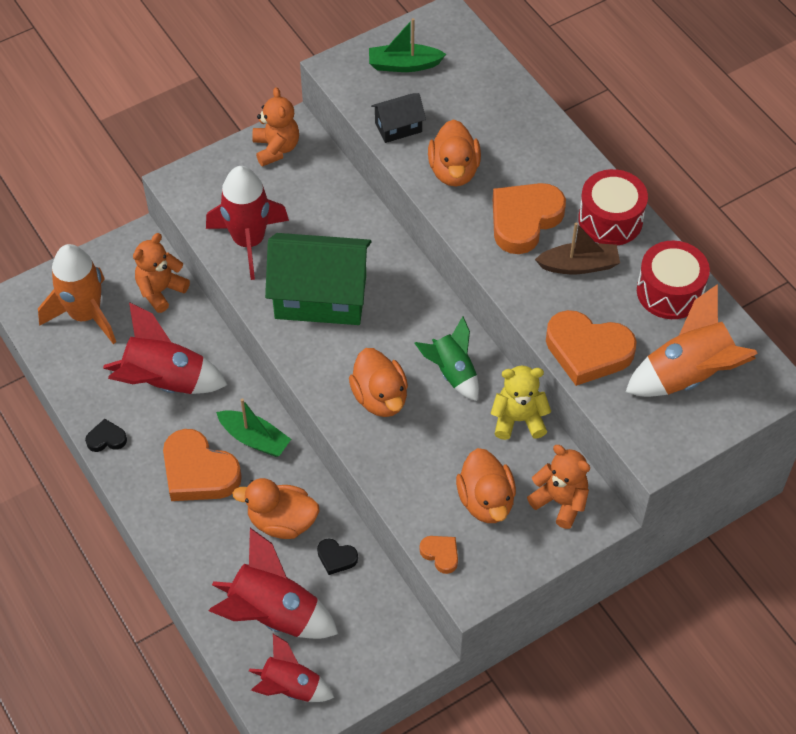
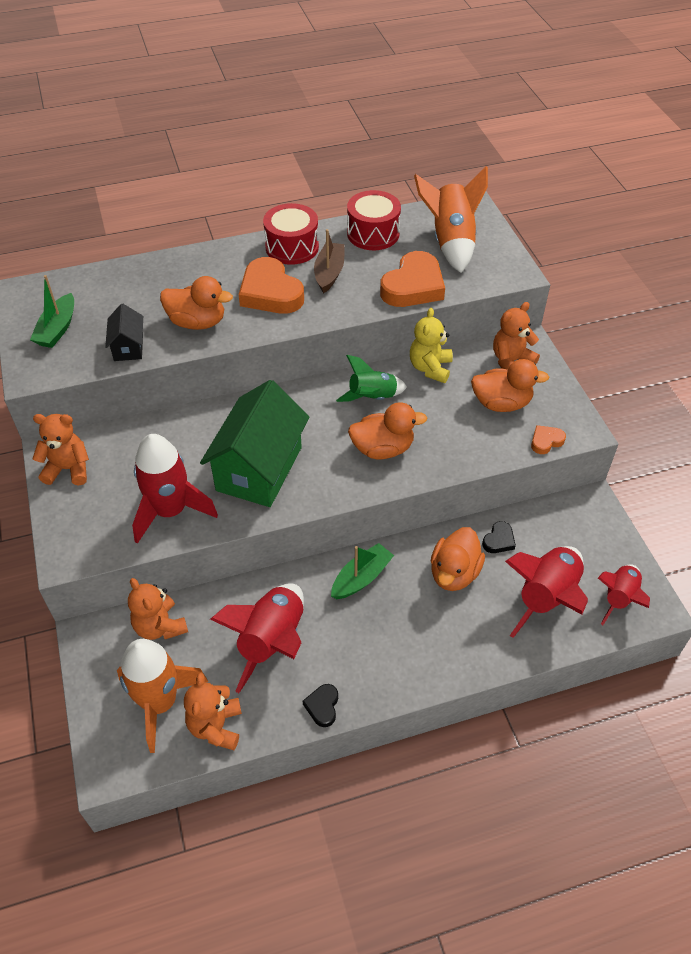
camera: 75 degrees left, 5 degrees down
(71, 362) = (216, 726): none -> orange teddy bear
(198, 472) = (384, 630): orange heart -> none

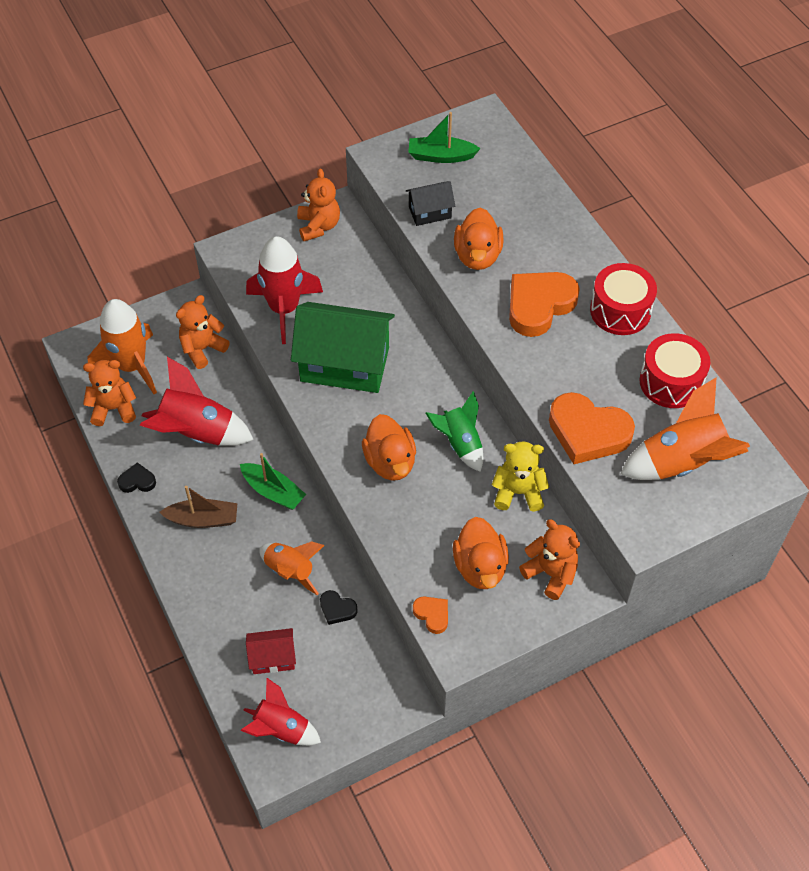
camera: 80 degrees right, 5 degrees up
(329, 273) = (586, 351): brown boat -> brown boat (203, 519)
(454, 573) = (290, 571): orange duck -> orange rocket
(546, 597) = (273, 658): red rocket -> red house

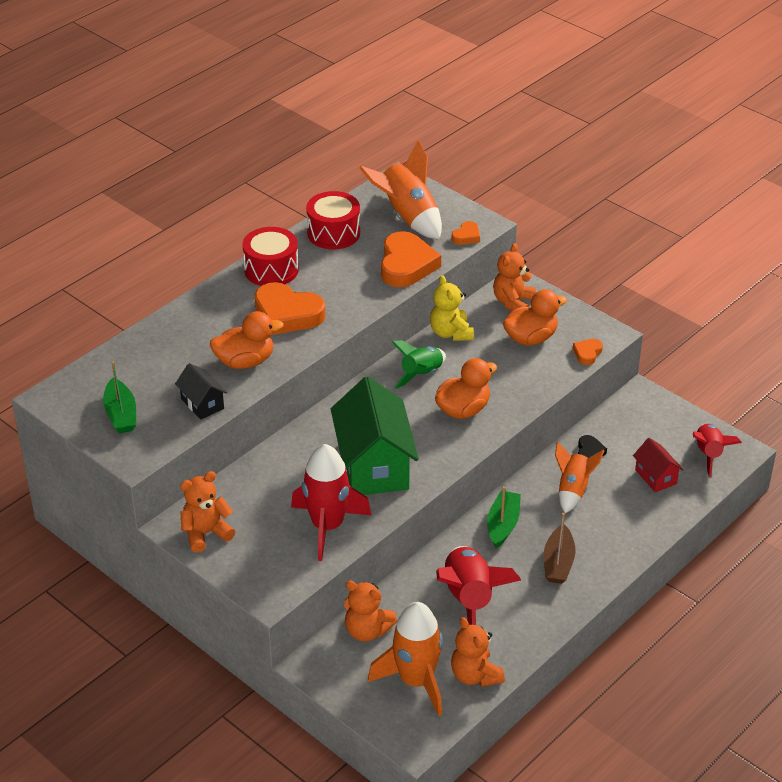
camera: 110 degrees left, 15 degrees down
(137, 481) = (546, 624): black heart -> none
(203, 519) = (558, 563): brown boat -> brown boat turned 150 degrees counterclockwise
(624, 509) = (466, 236): none -> orange heart

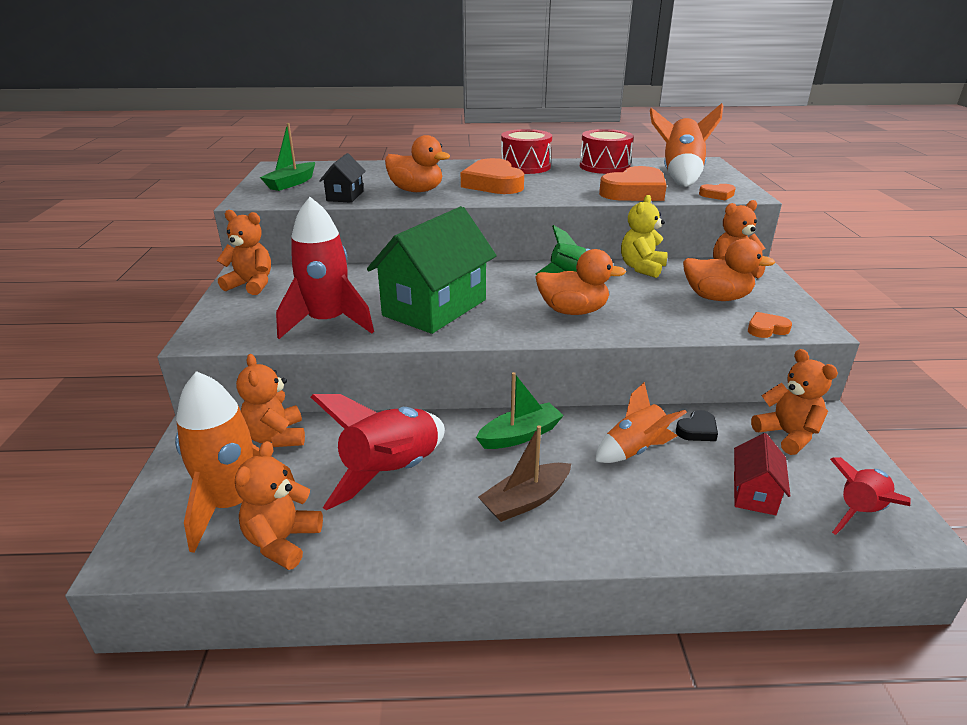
camera: 45 degrees right, 10 degrees down
(636, 423) = (787, 435): none -> orange teddy bear

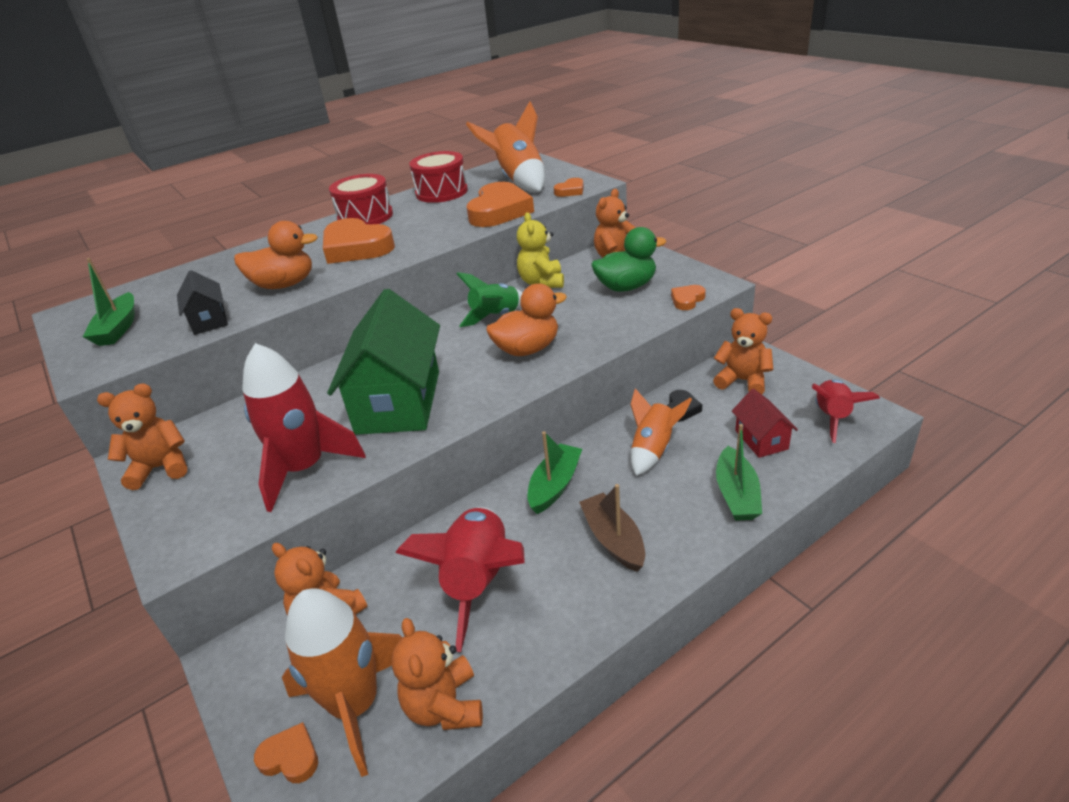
camera: 30 degrees left, 5 degrees up
(166, 511) = (290, 757): none -> orange heart
(525, 500) = (613, 539): brown boat -> brown boat turned 135 degrees clockwise
(678, 525) = (736, 494): none -> green boat
(716, 297) = (626, 287): orange duck -> green duck

